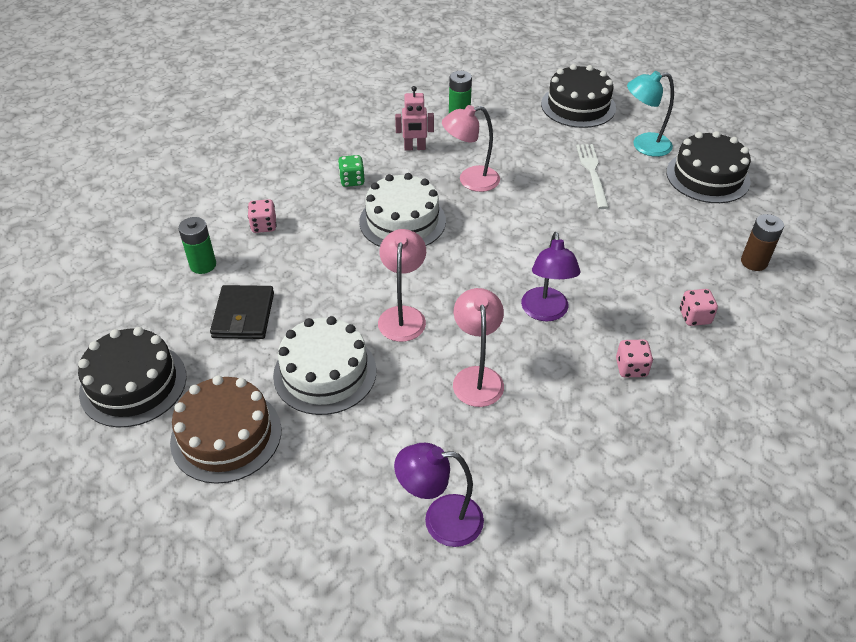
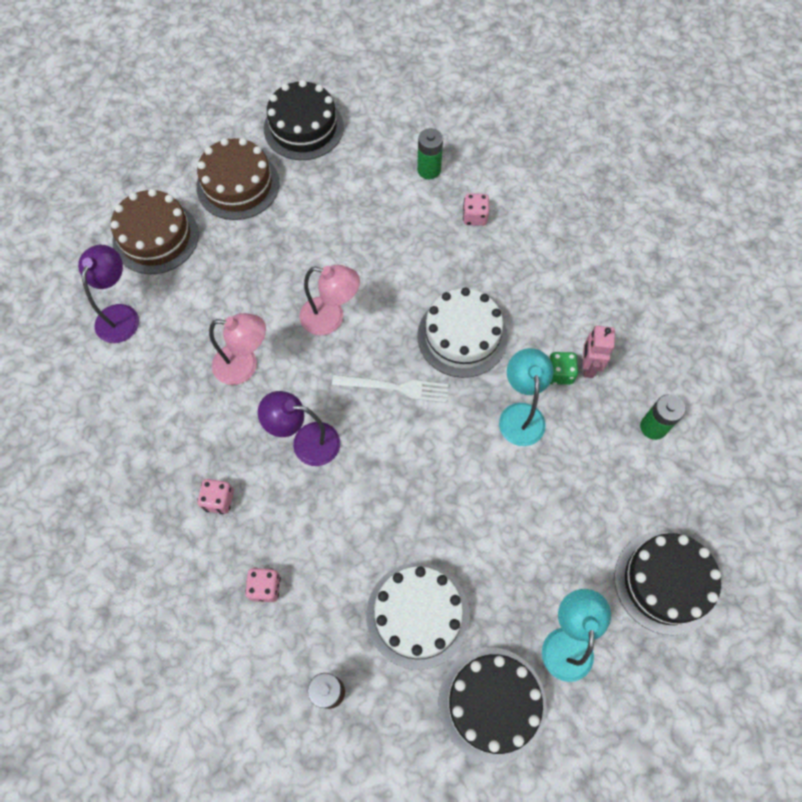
camera: 100 degrees right, 20 degrees up
(243, 315) = (360, 198): black wallet -> none
(316, 510) = (156, 237): none -> brown cake
(325, 373) = (281, 252): white cake -> white cake (417, 615)
(352, 180) = (535, 297): green dice -> green dice (559, 374)
(470, 180) = (520, 414): pink lamp -> turquoise lamp
(592, 173) = (517, 556): white fork -> white fork (395, 388)

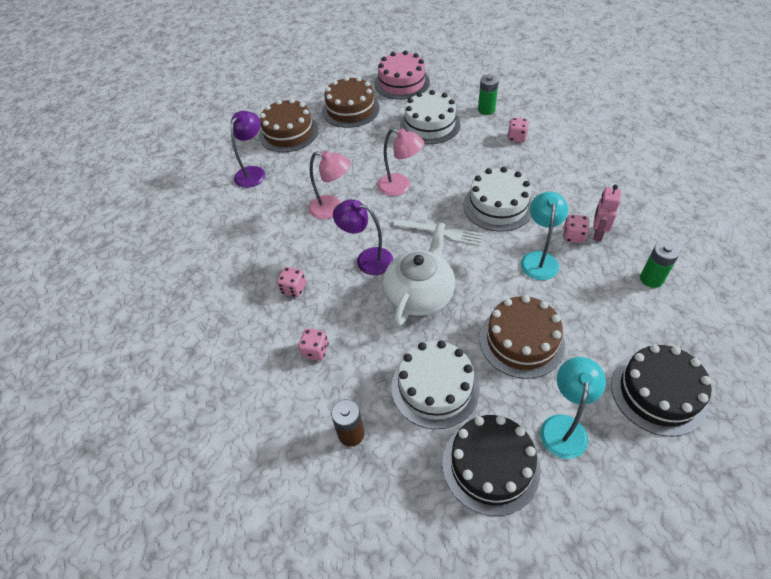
camera: 15 degrees right, 15 degrees down
(303, 128) = (402, 83): black cake -> pink cake
(355, 204) = (430, 125): none -> white cake
(381, 486) = (420, 294): none -> white teapot
(510, 536) = (521, 341): none -> brown cake
(559, 374) = (573, 236): green dice -> pink dice

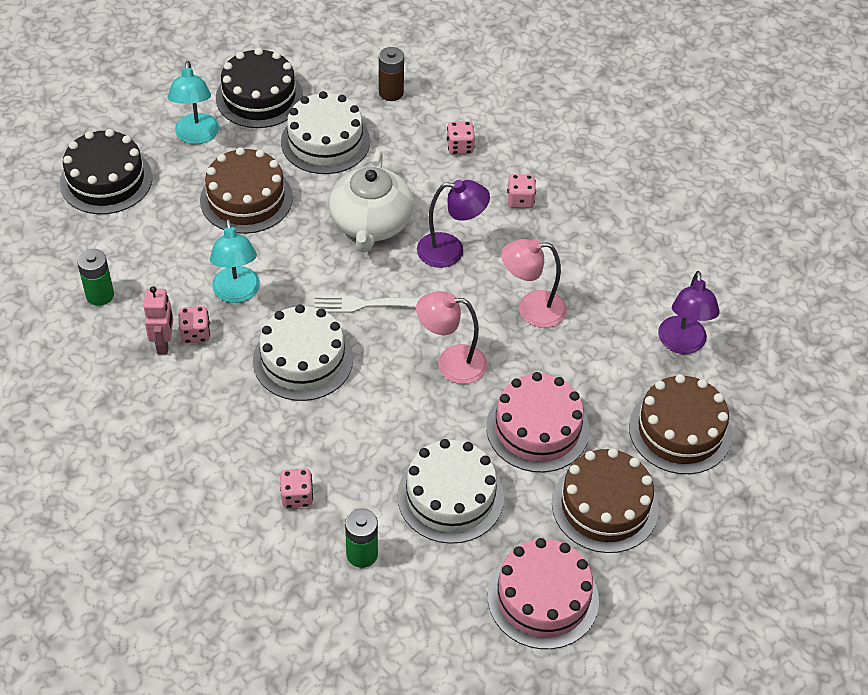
camera: 155 degrees right, 0 degrees up
(366, 146) = (537, 428): none -> pink cake

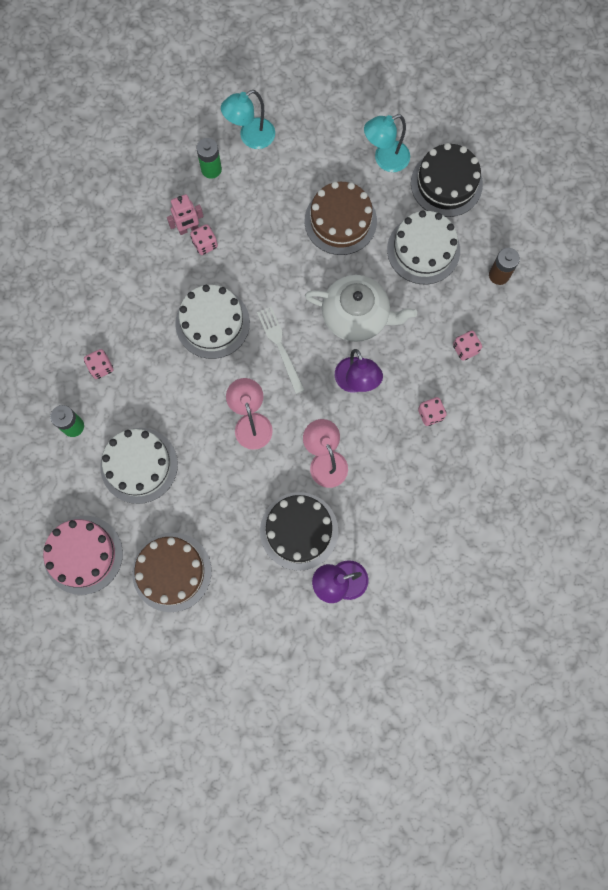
camera: 70 degrees right, 25 degrees up
(106, 180) = (314, 121): black cake -> black cake (299, 531)
(237, 293) = (251, 255): turquoise lamp -> turquoise lamp (251, 137)
(371, 223) = (356, 316): white teapot -> white teapot turned 150 degrees counterclockwise
(537, 428) = (219, 503): pink cake -> none
(680, 430) = (258, 605): brown cake -> none

